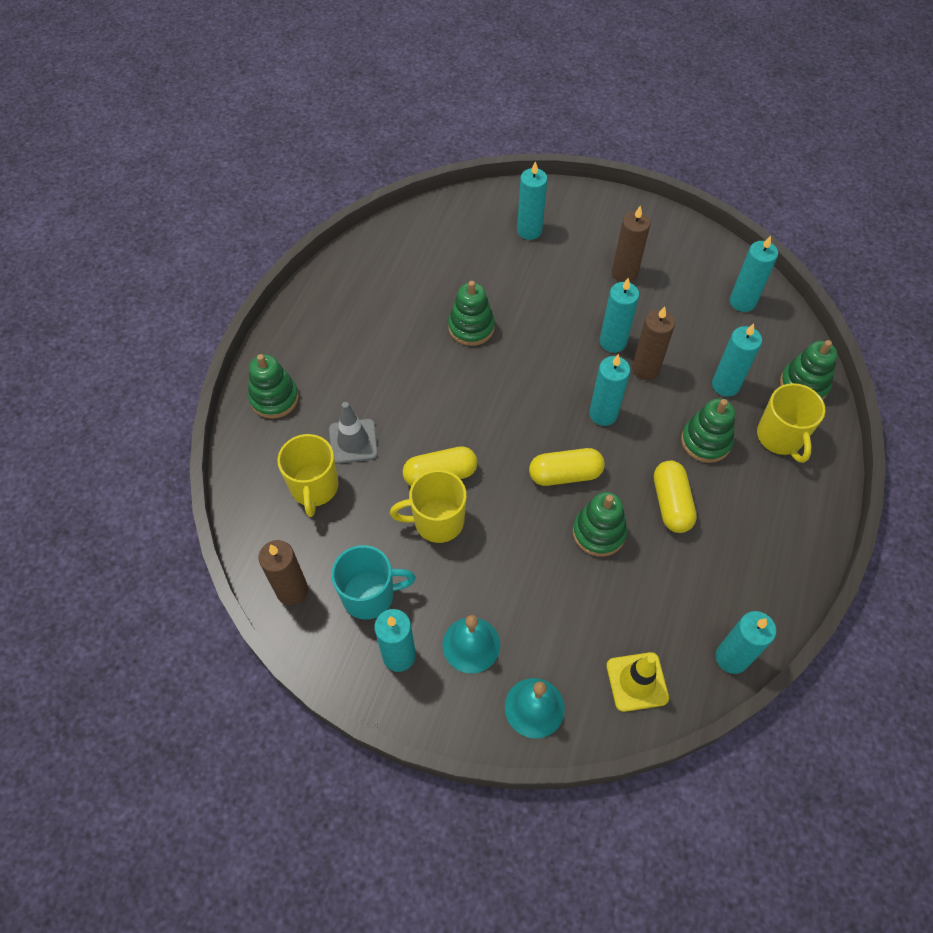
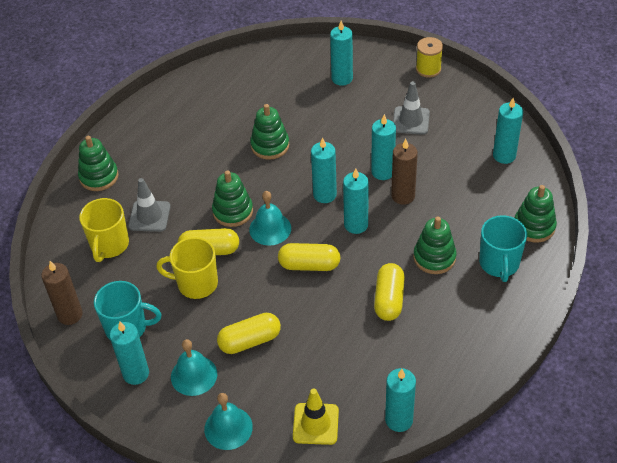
camera: 15 degrees right, 10 degrees down
(504, 435) = (270, 228): none -> turquoise bell
(525, 586) = (250, 341): none -> yellow capsule
(598, 532) = (322, 311): green stacking toy -> green stacking toy (233, 211)
(624, 206) = (428, 69): none -> yellow spool
(624, 273) = (411, 121): brown candle -> grey traffic cone
(725, 385) = (466, 217): turquoise candle -> turquoise candle (324, 194)
(780, 437) = (499, 264): yellow mug -> turquoise mug

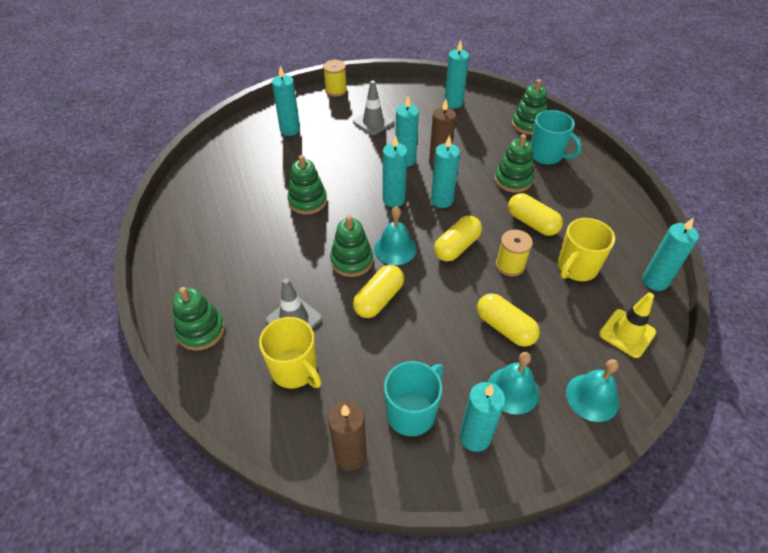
camera: 55 degrees left, 0 degrees up
(196, 283) = (407, 329): yellow mug -> yellow mug (576, 268)
(250, 341) = (505, 327): yellow capsule -> yellow capsule turned 60 degrees counterclockwise
(321, 310) = (510, 265): none -> yellow spool

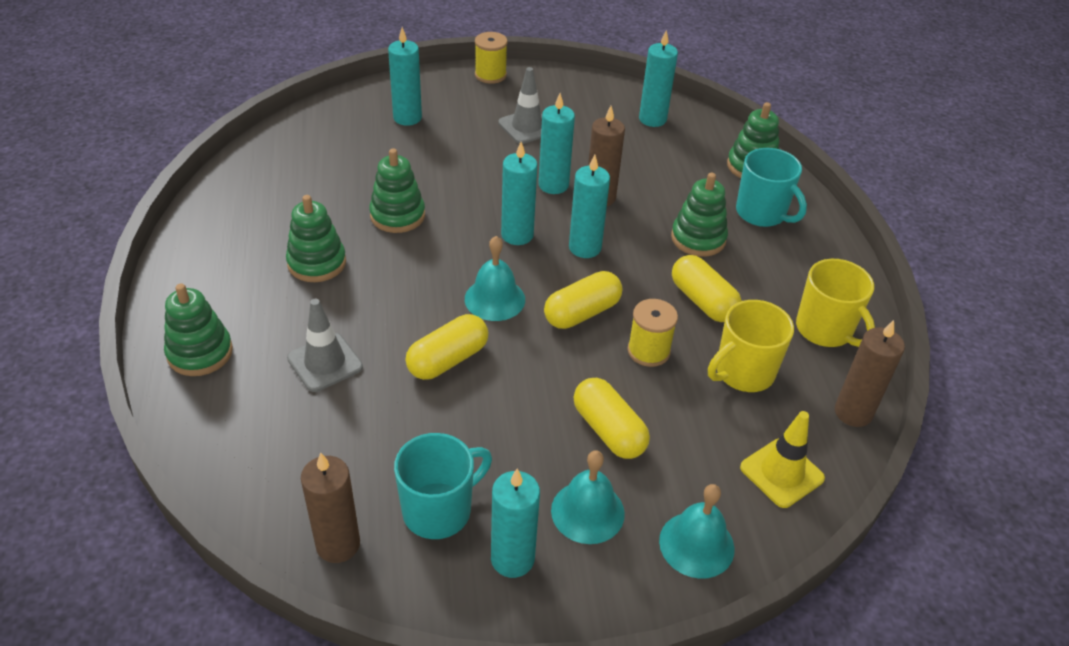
camera: 10 degrees right, 5 degrees down
(295, 370) = (304, 425): yellow mug -> yellow mug (825, 330)
(352, 261) = (429, 303): green stacking toy -> green stacking toy (317, 263)
(655, 281) = (853, 412): turquoise candle -> brown candle

